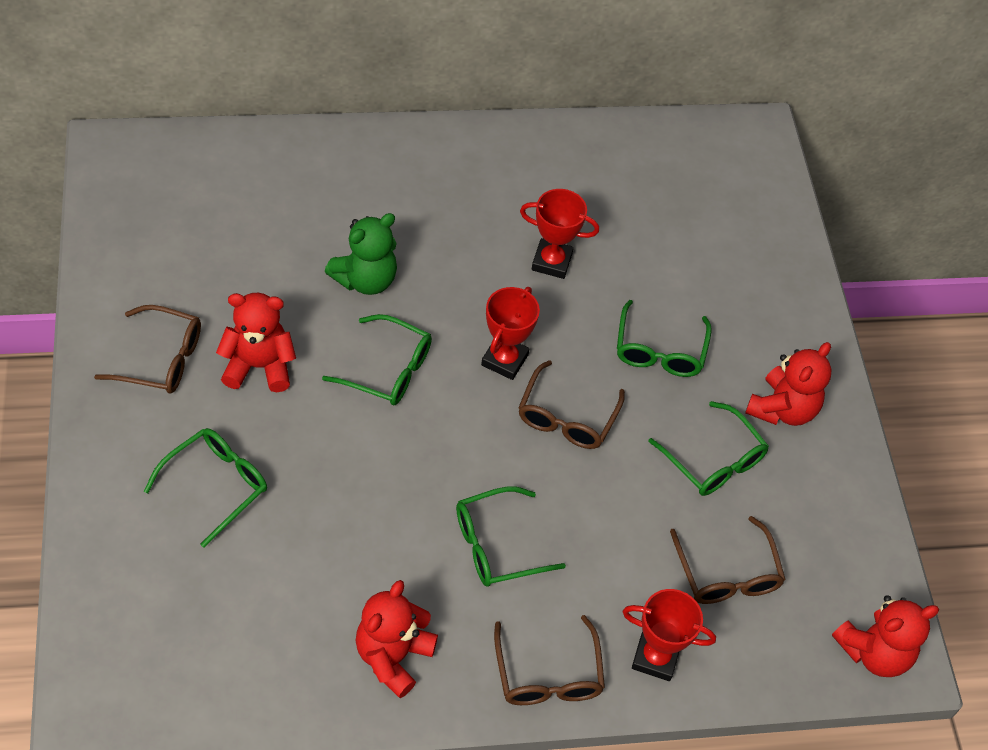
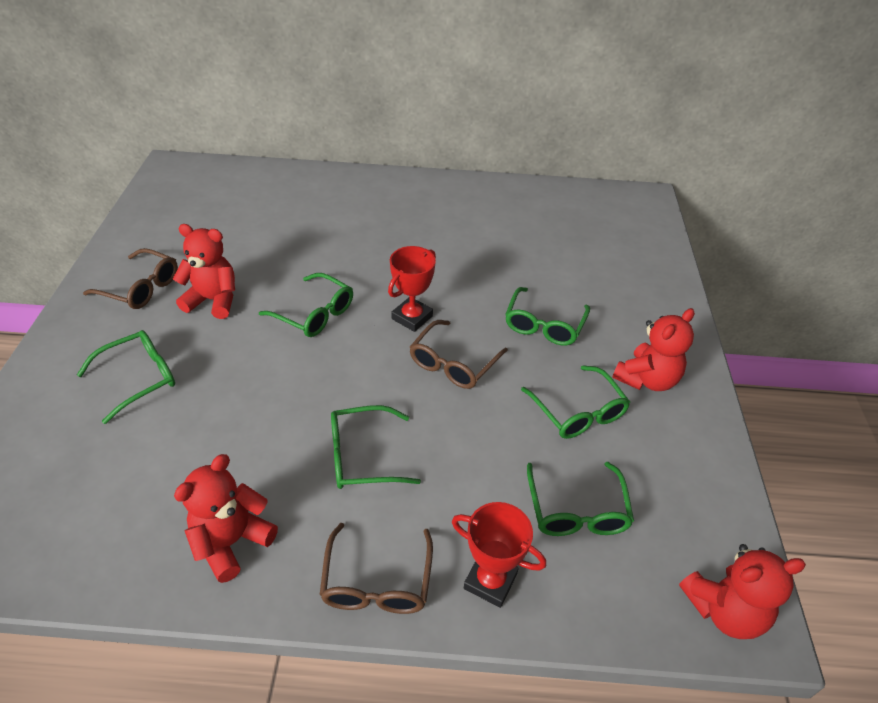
camera: 15 degrees right, 10 degrees down
(365, 279) = (319, 255): green teddy bear -> none
(551, 262) = (468, 258): red trophy -> none
(727, 574) = (577, 511): brown glasses -> green glasses

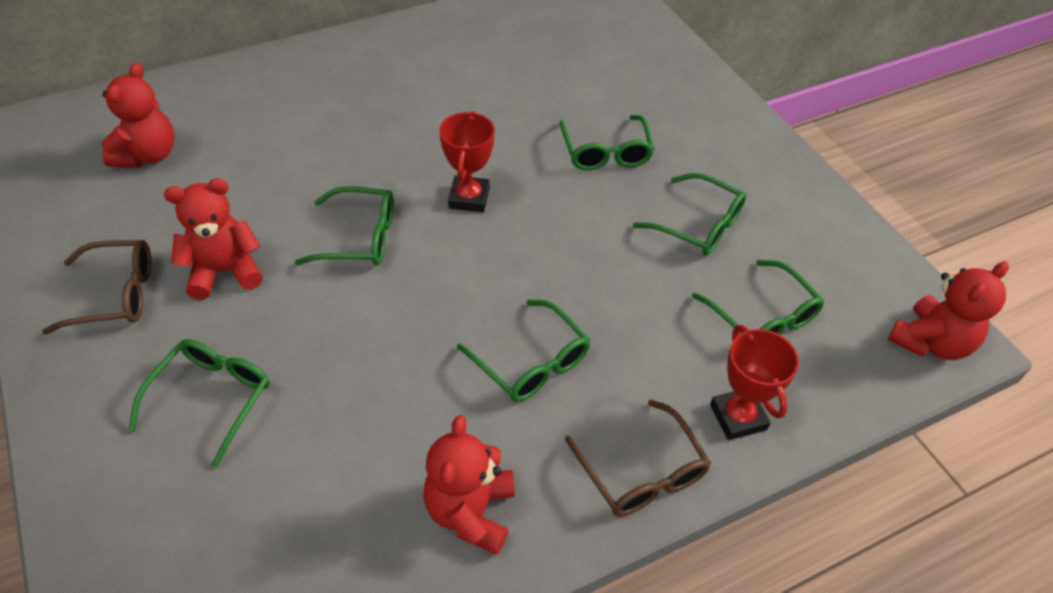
camera: 30 degrees left, 5 degrees up
(361, 456) = (532, 363): green glasses -> green glasses turned 90 degrees counterclockwise
(453, 364) = (548, 229): brown glasses -> none
(490, 581) = (738, 417): red trophy -> red trophy turned 75 degrees clockwise
(647, 379) = (734, 167): red teddy bear -> red teddy bear (148, 155)

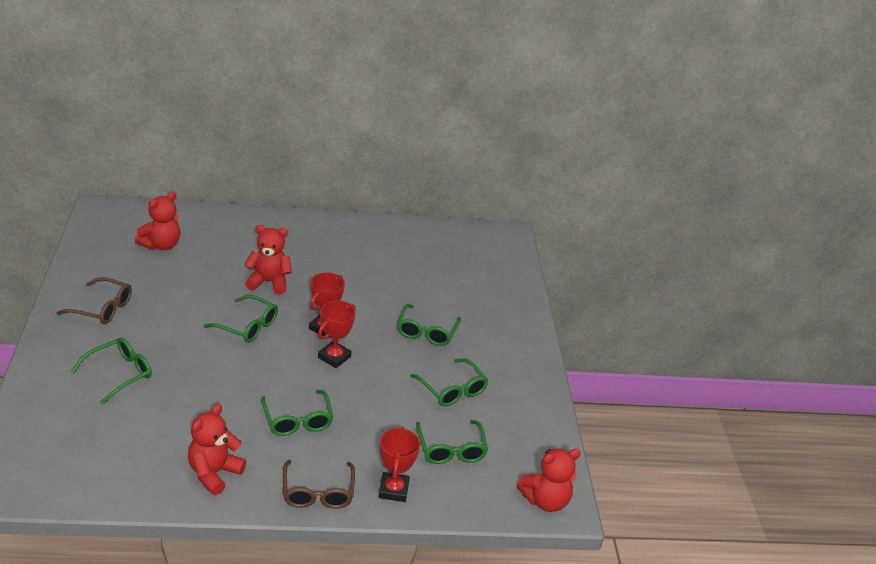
camera: 20 degrees right, 15 degrees down
(225, 271) = (164, 317): red teddy bear -> red teddy bear (269, 282)
(513, 238) = (334, 357): none -> red trophy

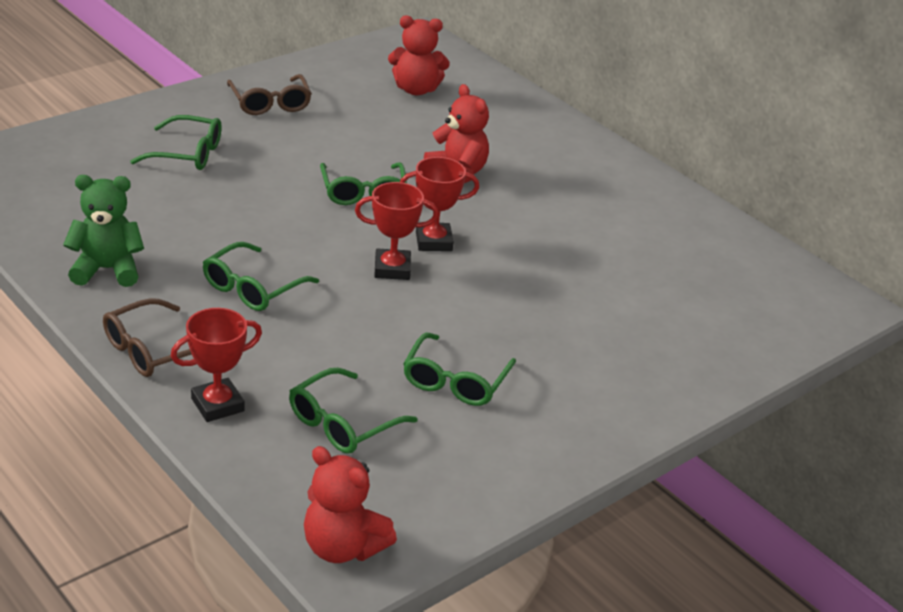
camera: 55 degrees right, 0 degrees up
(214, 473) = (107, 270): red teddy bear -> green teddy bear
(426, 332) = (536, 317): green glasses -> none

